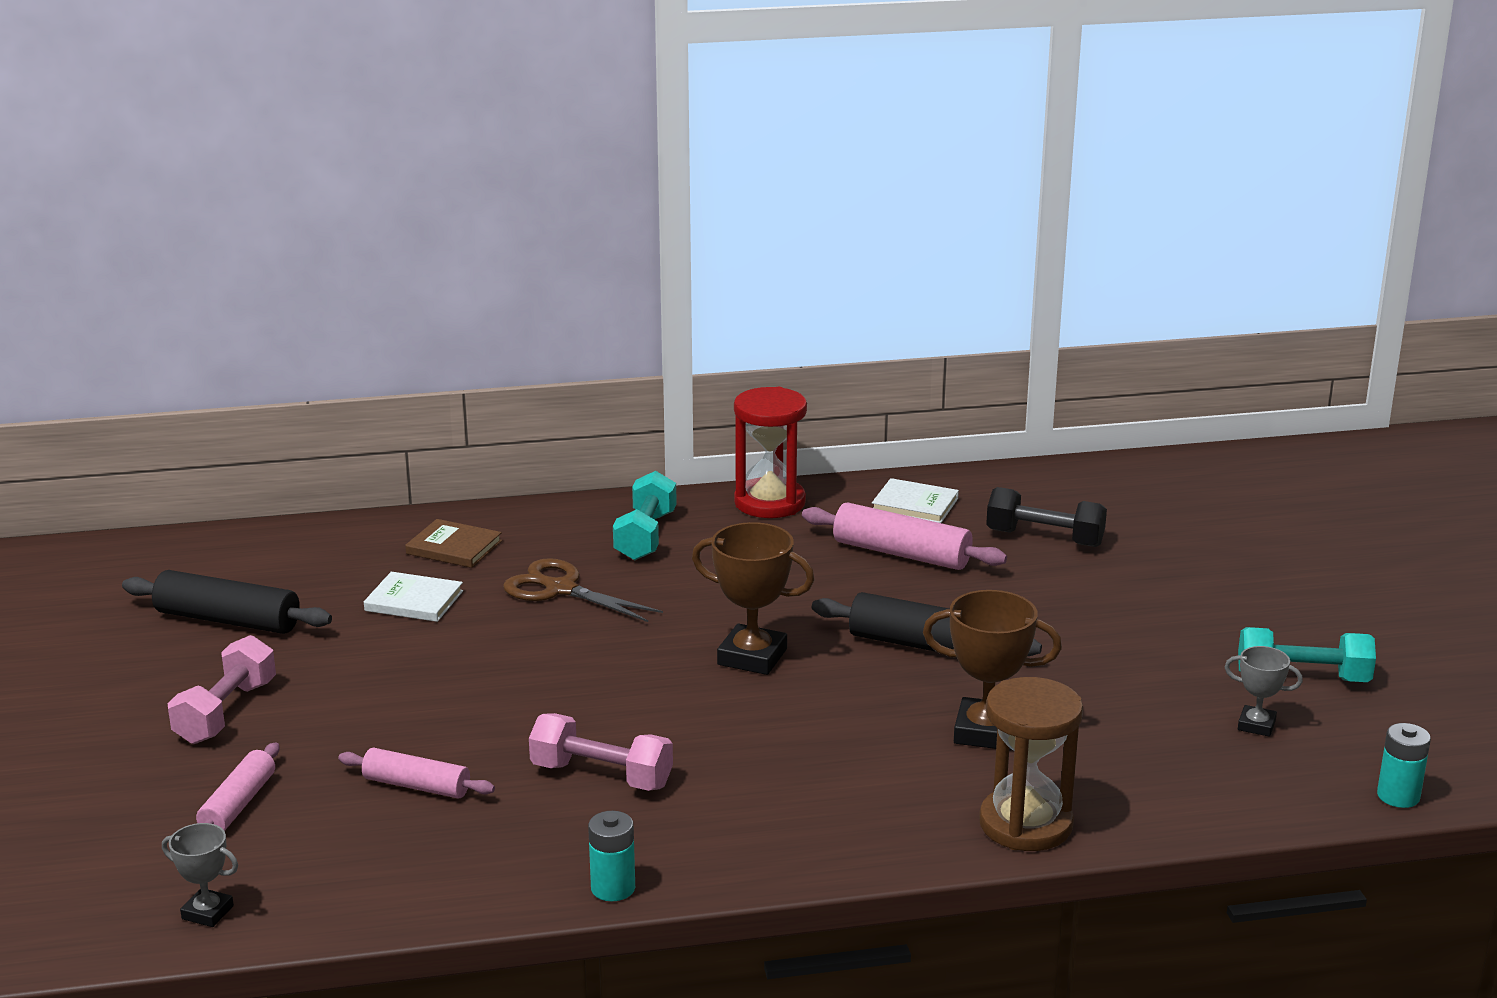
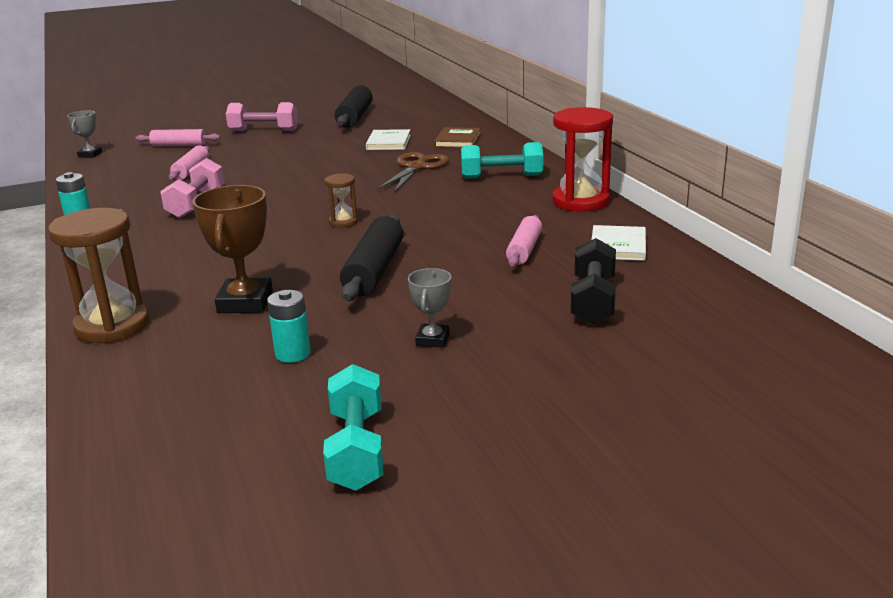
camera: 80 degrees right, 0 degrees up
(752, 657) = (343, 222): brown trophy -> brown hourglass
(901, 554) = (524, 249): pink rolling pin -> pink rolling pin, size x0.65
(1256, 725) = (258, 423): grey trophy -> grey trophy (432, 340)
(1398, 796) = (114, 513): turquoise battery -> turquoise battery (292, 354)

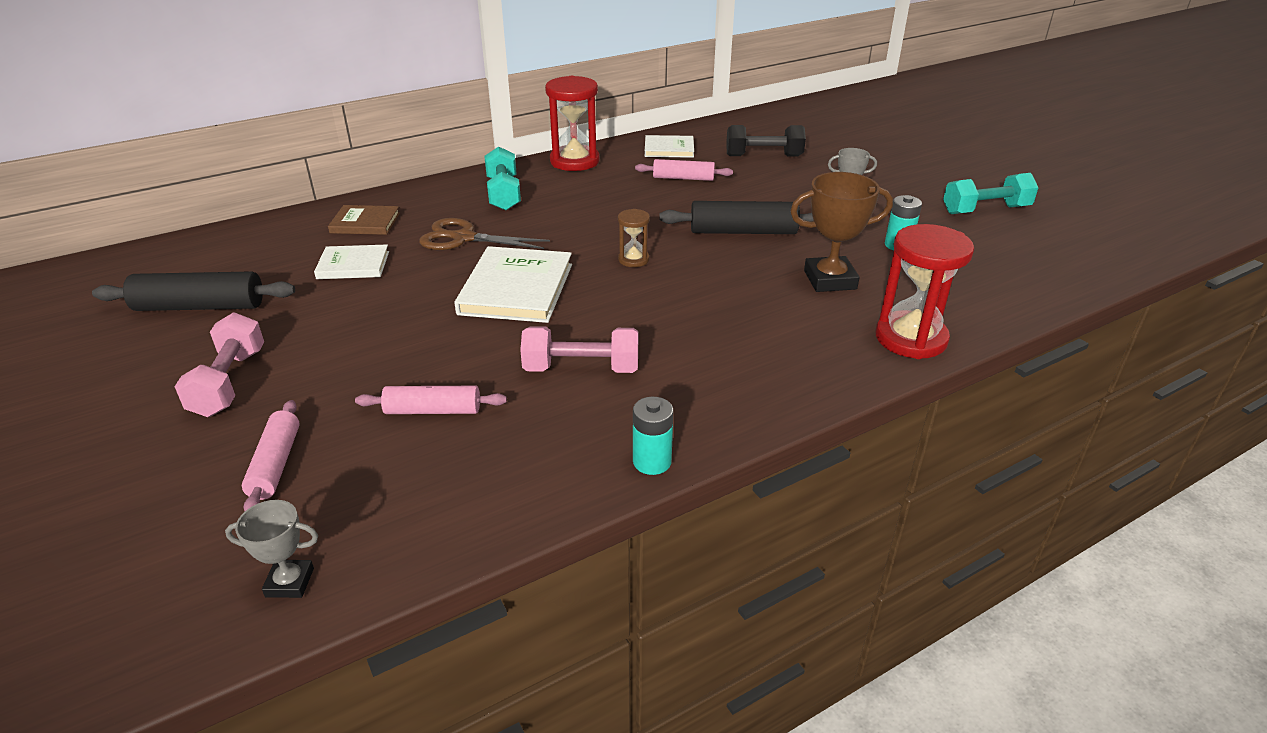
camera: 100 degrees left, 10 degrees up
(112, 326) = (911, 338): brown hourglass -> red hourglass
(321, 185) = (516, 289): none -> white book

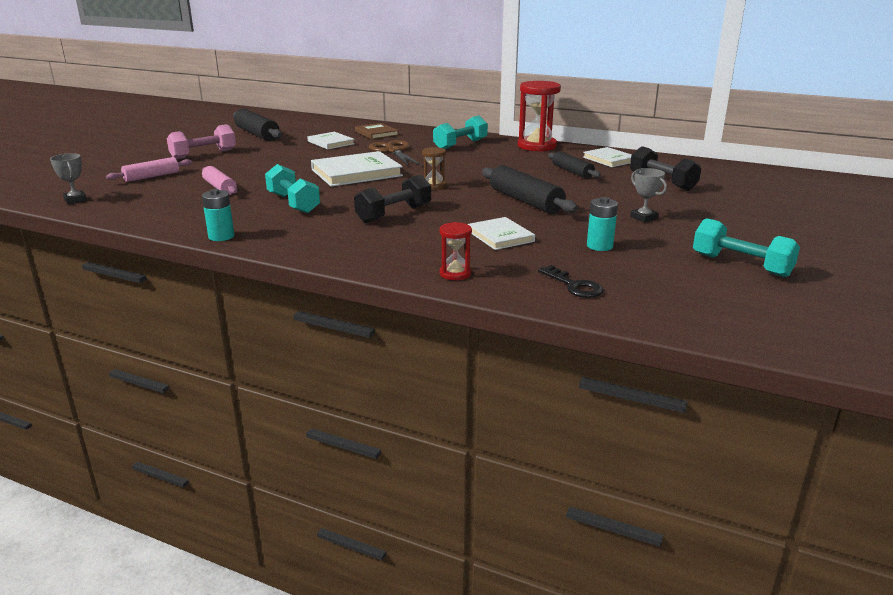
camera: 55 degrees right, 10 degrees down
(581, 369) = (293, 203): pink dumbbell -> turquoise dumbbell
(683, 178) = (572, 172): pink rolling pin -> black rolling pin
(701, 314) = (394, 214): none -> black dumbbell
(830, 280) = (500, 236): brown trophy -> white book
(911, 338) = (455, 274): red hourglass -> red hourglass, size x0.51
(981, 291) = (574, 285): none -> black key

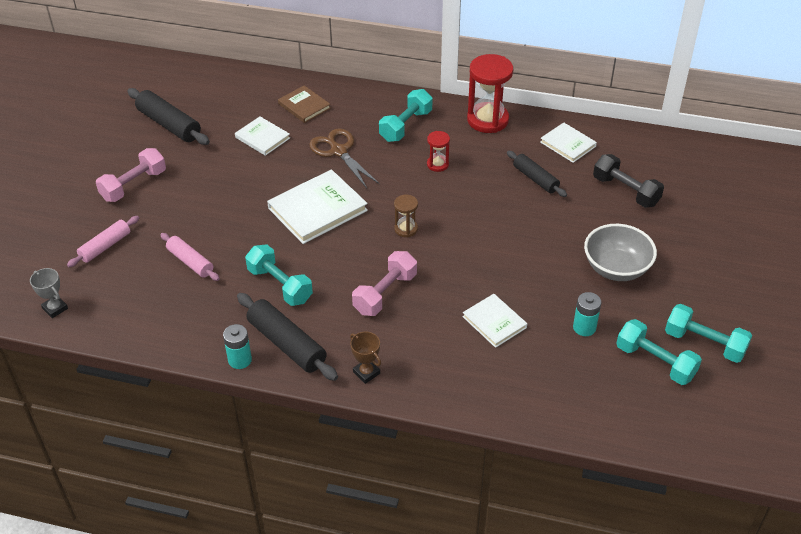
camera: 10 degrees left, 20 degrees up
(346, 253) = (366, 373): none -> brown trophy
(394, 214) = (385, 293): black dumbbell -> pink dumbbell
(455, 274) = (471, 393): red hourglass -> red hourglass (437, 164)
(525, 201) = (502, 250): black rolling pin -> black rolling pin (287, 344)
(574, 285) = (573, 397): black key -> none
(644, 217) = (616, 268): grey trophy -> grey bowl
(679, 272) = (655, 362): none -> turquoise dumbbell

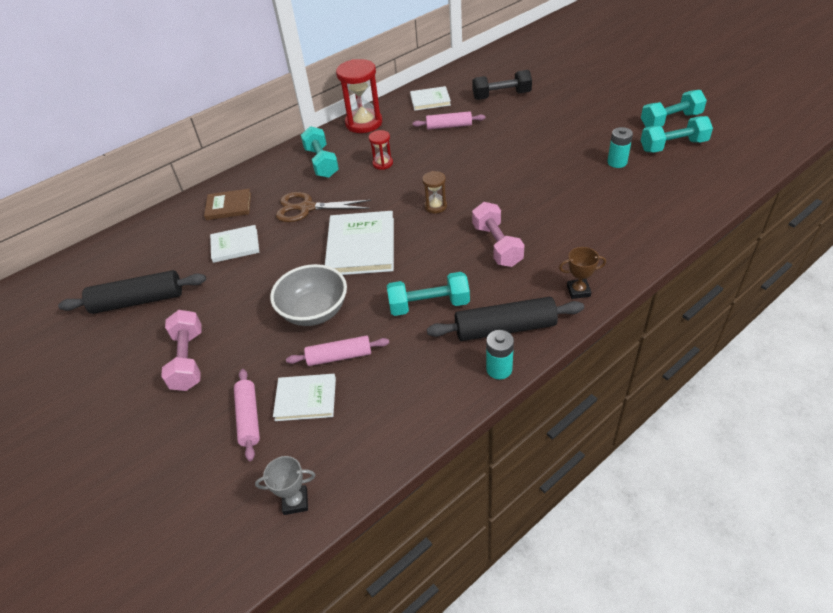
camera: 50 degrees left, 0 degrees up
(494, 322) = (577, 201): white book -> white book (306, 399)
(535, 179) = (449, 126): black rolling pin -> pink rolling pin
(616, 268) = (571, 127): grey bowl -> grey bowl (314, 312)

